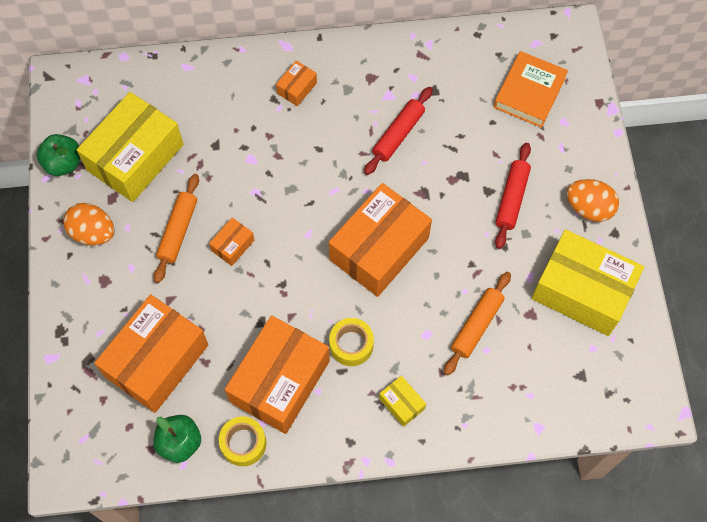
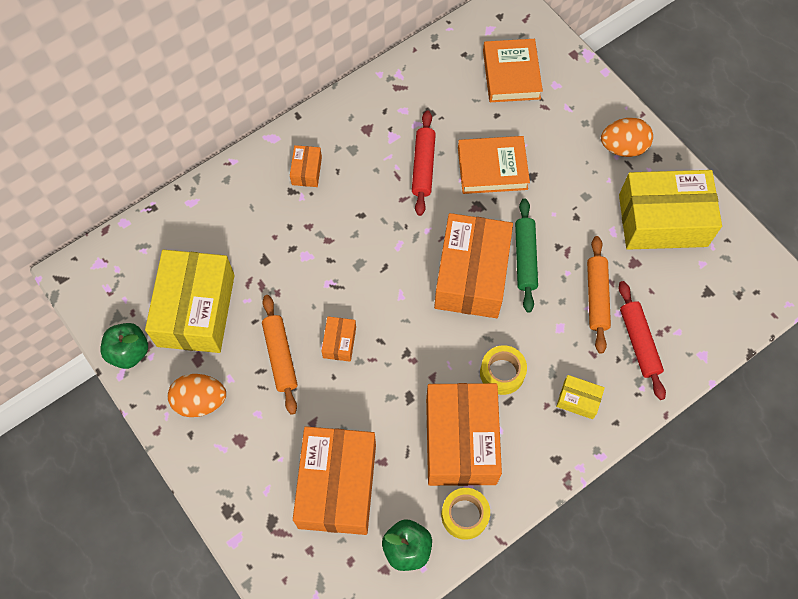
camera: 30 degrees left, 0 degrees up
(435, 259) = (525, 258): none -> green rolling pin
(458, 166) = (492, 168): none -> orange book
(512, 199) = (555, 172): red rolling pin -> red rolling pin (639, 342)

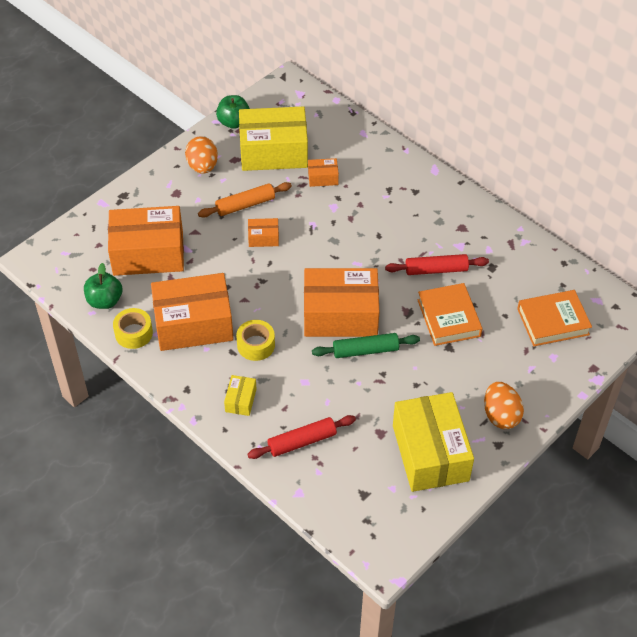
camera: 80 degrees right, 15 degrees down
(306, 171) = (410, 195): orange box -> orange box (323, 178)
(596, 297) = (339, 406): orange rolling pin -> none

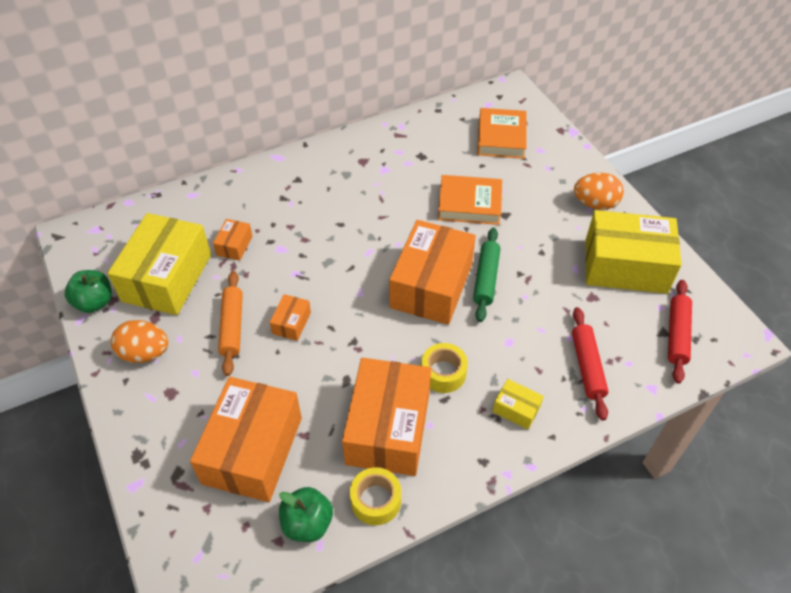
camera: 70 degrees left, 0 degrees up
(436, 270) = (406, 195): red rolling pin -> red rolling pin (677, 335)

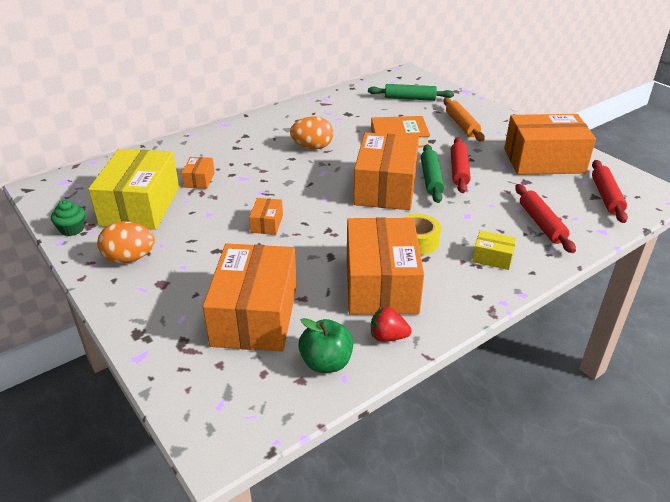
camera: 10 degrees left, 15 degrees down
(94, 302) = (72, 229): green apple -> green cupcake
(232, 327) = (211, 232): orange rolling pin -> orange rolling pin (461, 125)
(376, 500) = (388, 337): yellow tape -> red strawberry
(501, 137) = (410, 98): orange book -> green rolling pin
(521, 269) = (459, 170): none -> red rolling pin
(595, 204) = (502, 128): orange egg -> orange egg (312, 147)
(625, 266) = (544, 161): yellow box -> orange box

